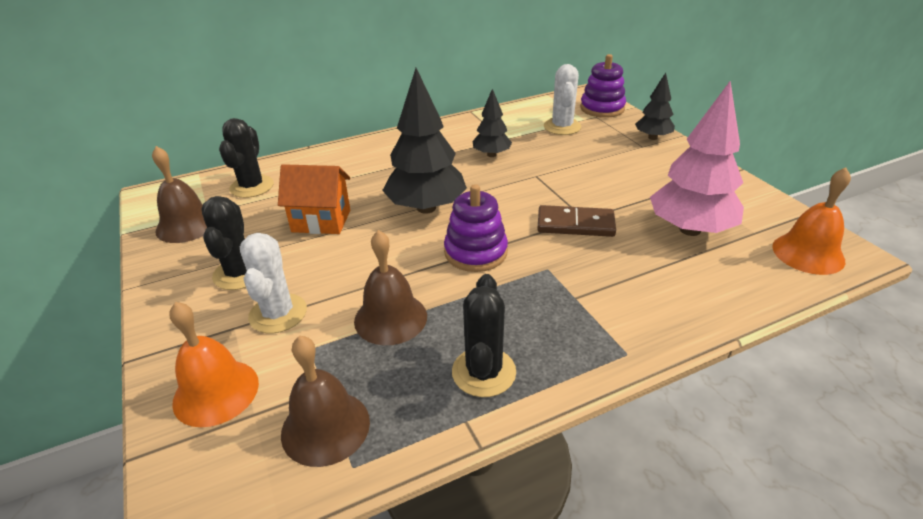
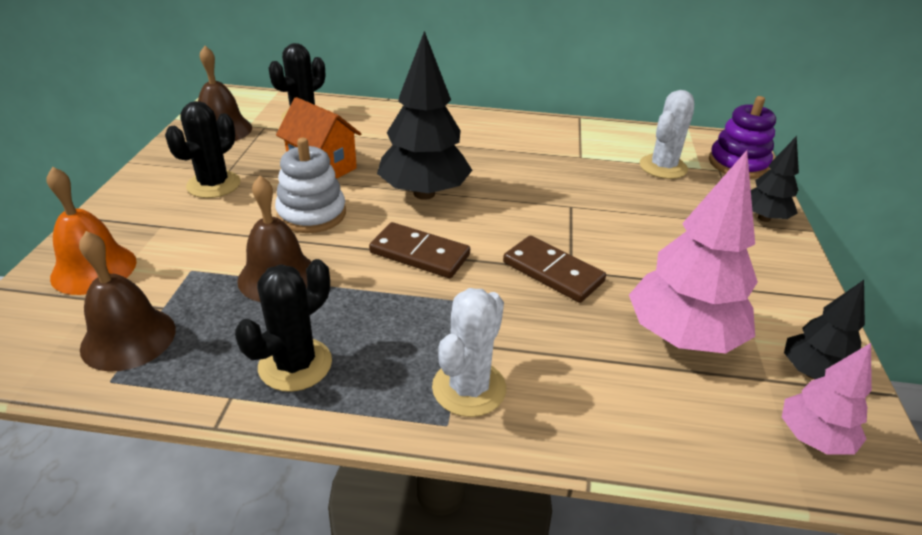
camera: 30 degrees right, 0 degrees up
(278, 313) = (202, 230): white cactus -> white cactus (469, 388)
(358, 260) = (311, 214): none -> white stacking toy
(475, 252) = (419, 254): purple stacking toy -> brown domino
(491, 155) = (549, 168): black tree -> black tree (812, 373)
(808, 253) = (813, 438): orange bell -> pink tree

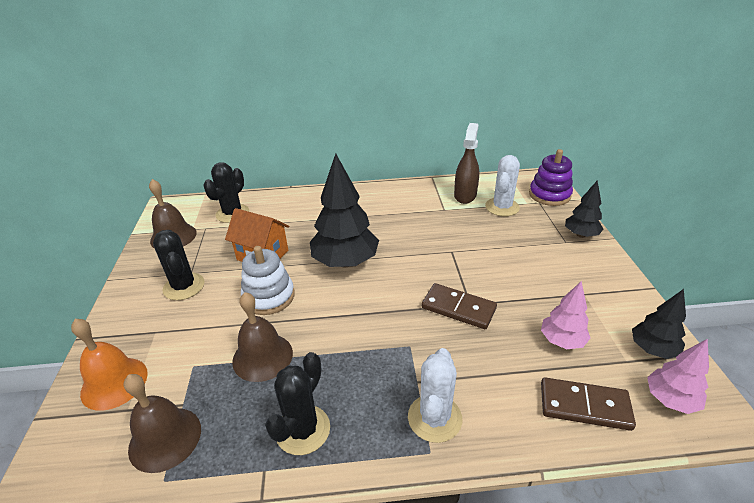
camera: 10 degrees left, 0 degrees up
(213, 185) = (184, 286): black cactus -> black cactus turned 45 degrees counterclockwise
(419, 254) = (360, 314): brown domino -> brown domino (584, 406)
(616, 145) = (465, 195): none -> brown spray bottle
(682, 337) = (562, 341): pink tree -> pink tree, size x0.55

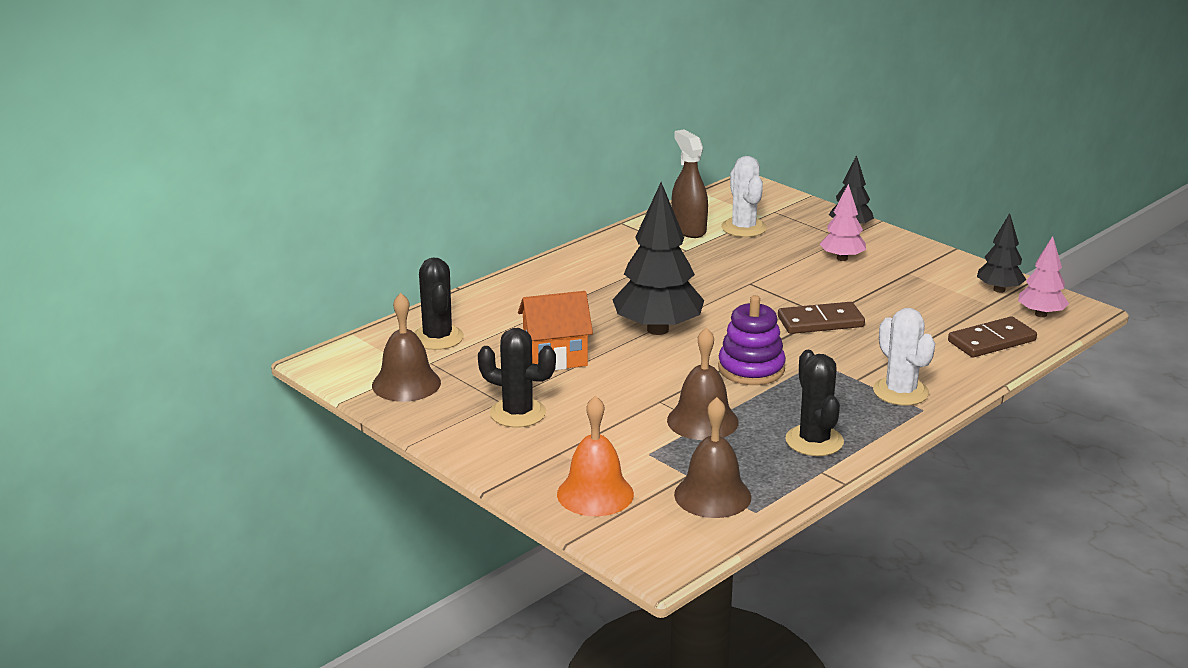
camera: 40 degrees left, 10 degrees down
(269, 297) = (628, 384): white stacking toy -> none
(549, 195) = (776, 201): purple stacking toy -> purple stacking toy (751, 369)
(562, 341) = (930, 310): pink tree -> pink tree (842, 258)

